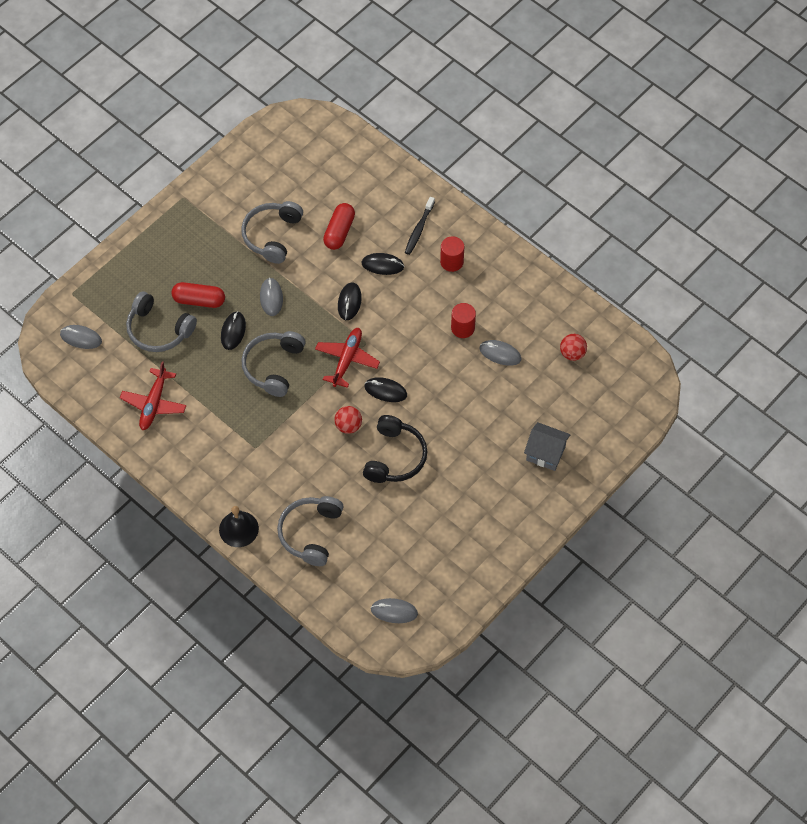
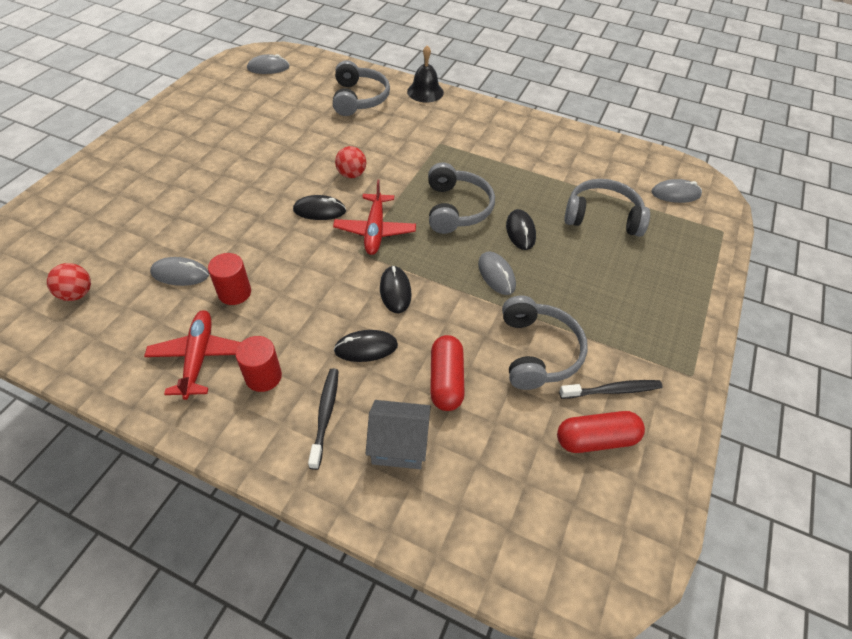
camera: 160 degrees right, 10 degrees down
(154, 404) = (559, 157): red plane -> red plane (199, 357)
(199, 300) = (579, 254): red capsule -> red capsule (596, 439)
(239, 201) = (612, 390): none -> black toothbrush
(395, 457) = (293, 159): black headphones -> none
(545, 453) = (121, 190): grey house -> grey house (399, 445)

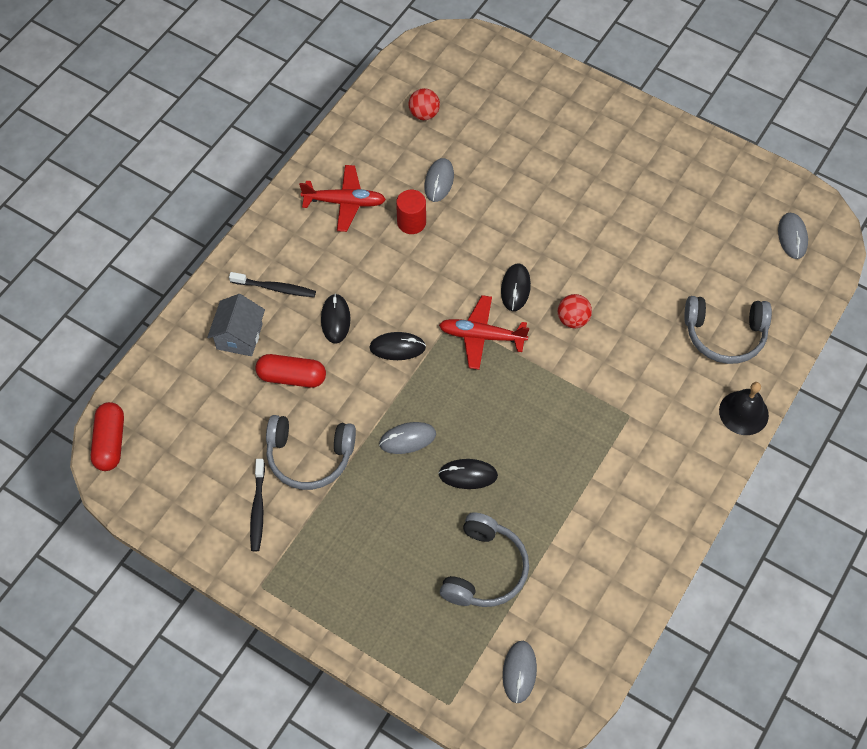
camera: 100 degrees right, 10 degrees up
(263, 376) = (318, 246): red cylinder -> none
(456, 208) = (510, 417): grey headphones -> none
(596, 439) = (214, 481): red capsule -> red capsule (110, 442)

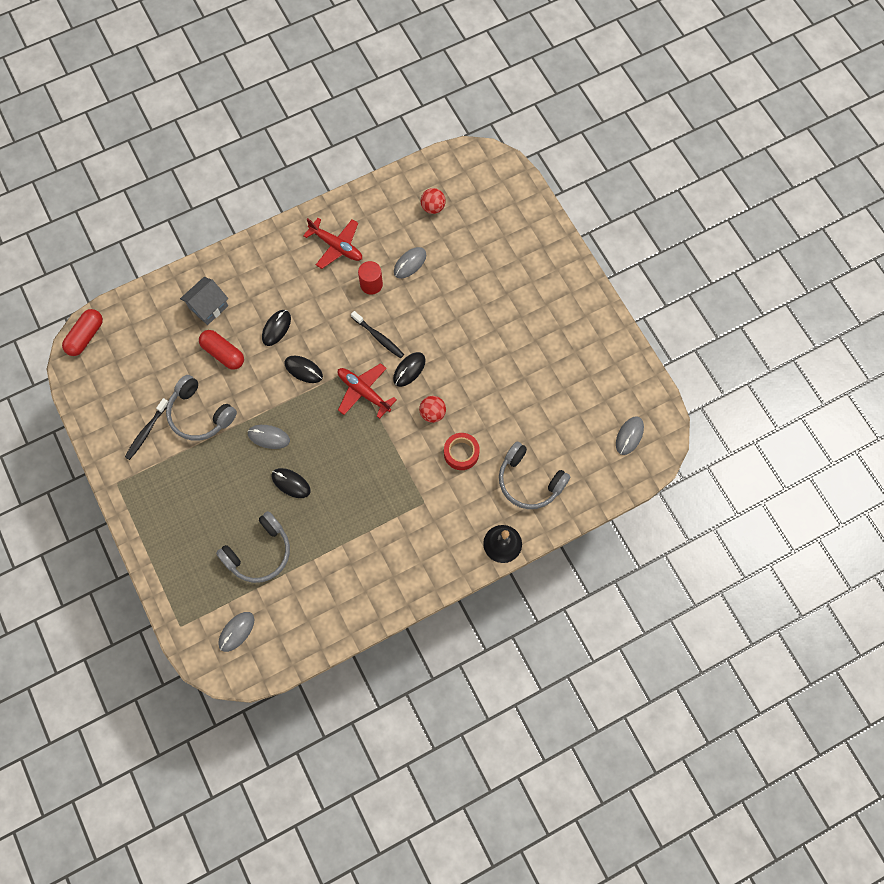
camera: 30 degrees right, 10 degrees up
(275, 288) = (252, 285): black toothbrush -> black toothbrush (378, 337)
(633, 344) = (461, 453): none -> red tape

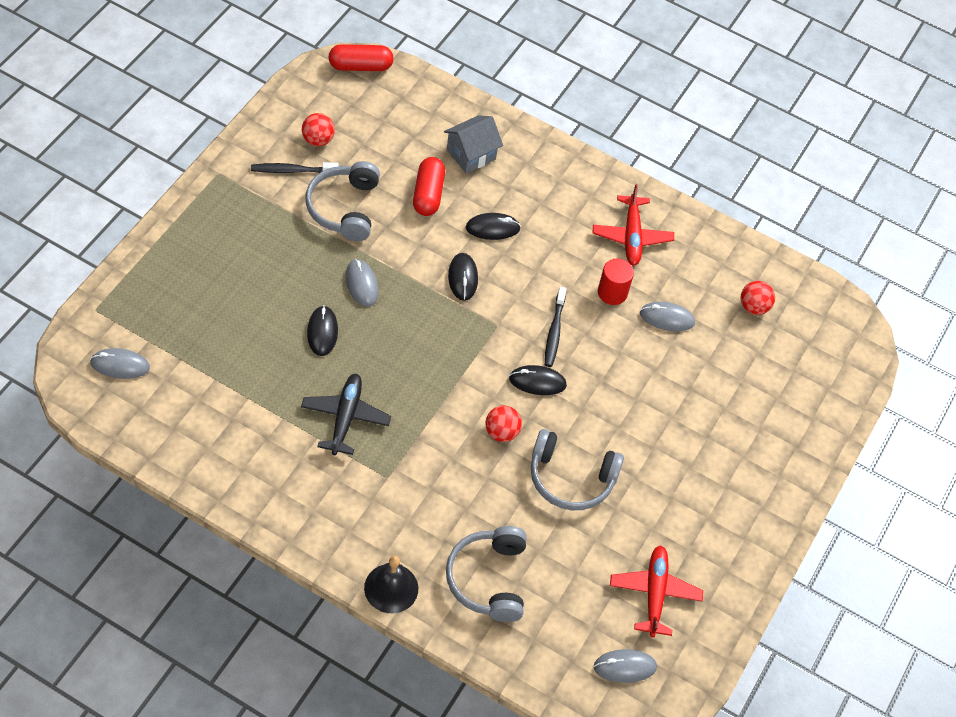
camera: 50 degrees right, 15 degrees down
(131, 400) = (318, 140): none -> red ball
(208, 307) = (471, 154): grey house -> grey house turned 45 degrees counterclockwise
(259, 553) = (223, 342): grey headphones -> grey headphones (570, 478)
(363, 392) = (478, 349): red plane -> red plane (654, 593)
(364, 504) = (345, 417): none -> black plane
(461, 453) = (473, 487): red tape -> none

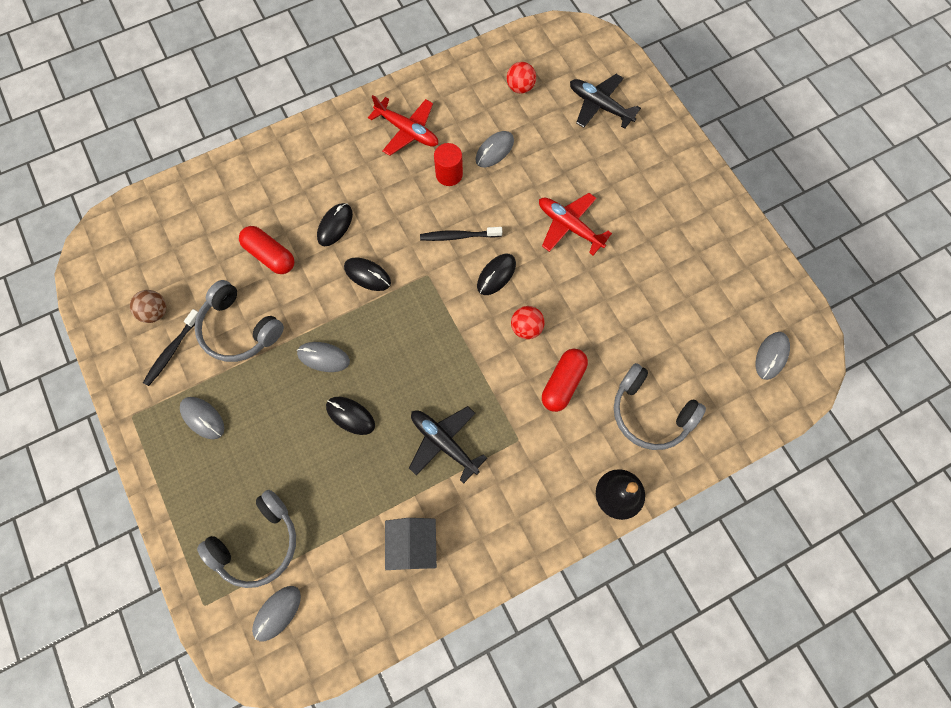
camera: 50 degrees left, 15 degrees up
(248, 224) = (202, 418): none -> grey mouse
(318, 140) = (155, 312): red ball -> brown ball
(360, 66) = (104, 235): red capsule -> red capsule (563, 383)
(471, 154) = (253, 200): grey house -> grey house (413, 545)
(554, 332) = (458, 236): black toothbrush -> black toothbrush turned 135 degrees clockwise
(570, 478) = (594, 301): grey headphones -> grey headphones (258, 543)
(654, 593) = (721, 299): red plane -> red plane (569, 226)
(788, 386) = (599, 106): none -> black plane

